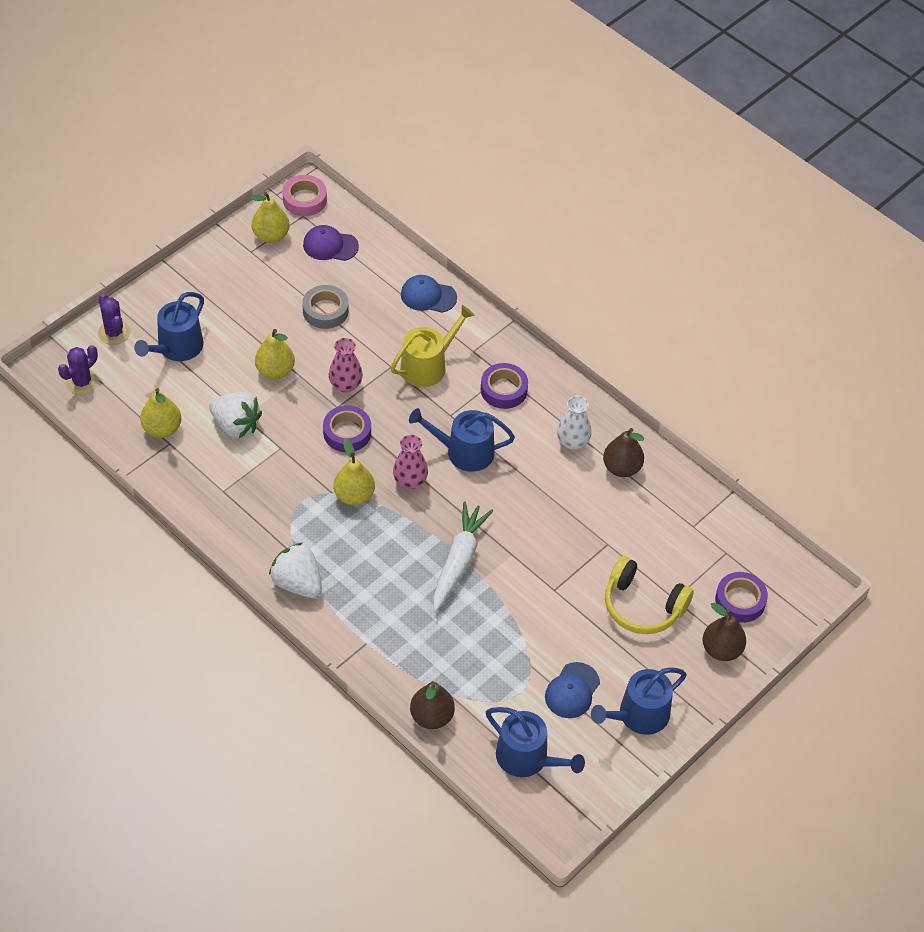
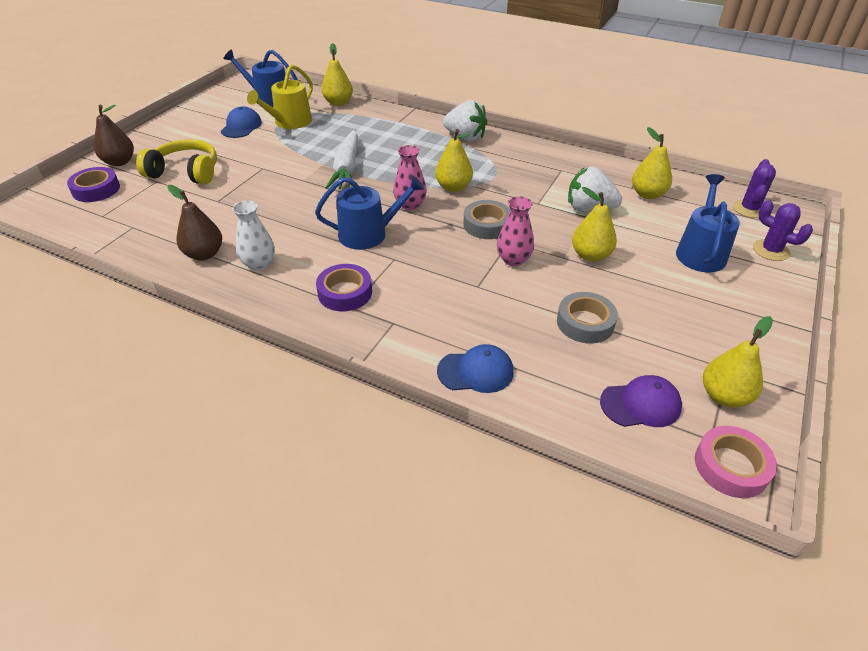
camera: 165 degrees right, 10 degrees down
(347, 432) = (487, 225): purple tape -> grey tape
(428, 365) = (438, 296): yellow watering can -> yellow watering can (289, 122)
(432, 716) = (338, 102): brown pear -> yellow pear
(638, 715) = (191, 124): blue watering can -> none

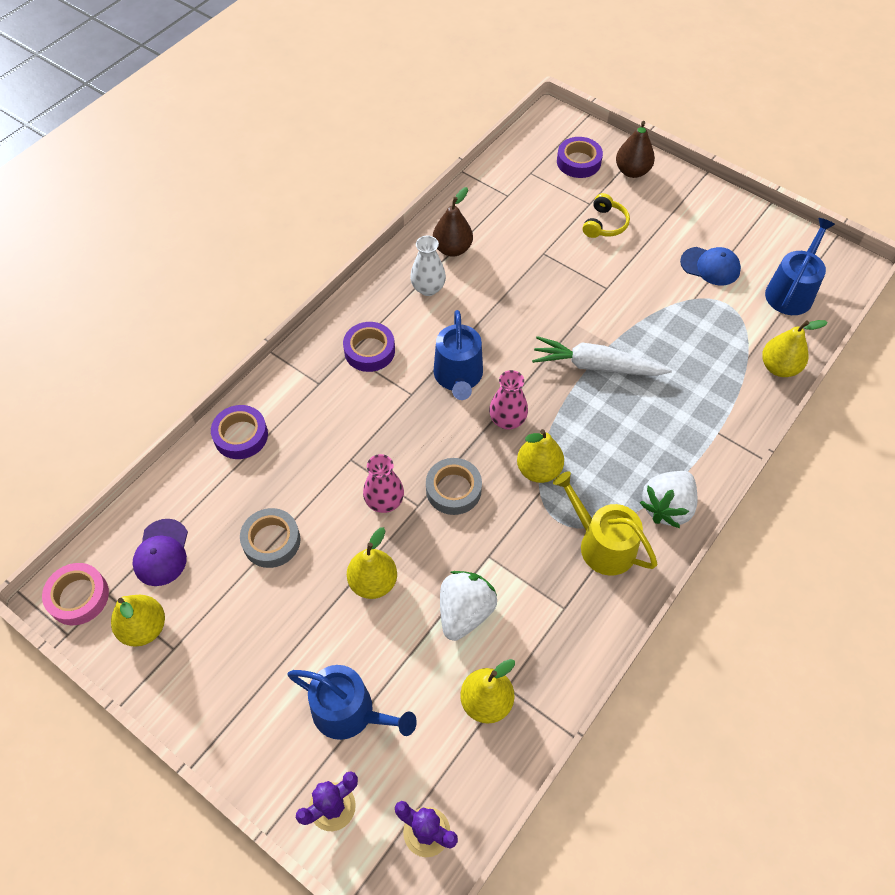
camera: 100 degrees right, 15 degrees up
(185, 172) = (604, 224): yellow headphones -> yellow headphones, size x0.63
(289, 122) = (720, 313): yellow watering can -> yellow watering can (601, 544)
(476, 371) = (241, 436): blue cap -> purple tape

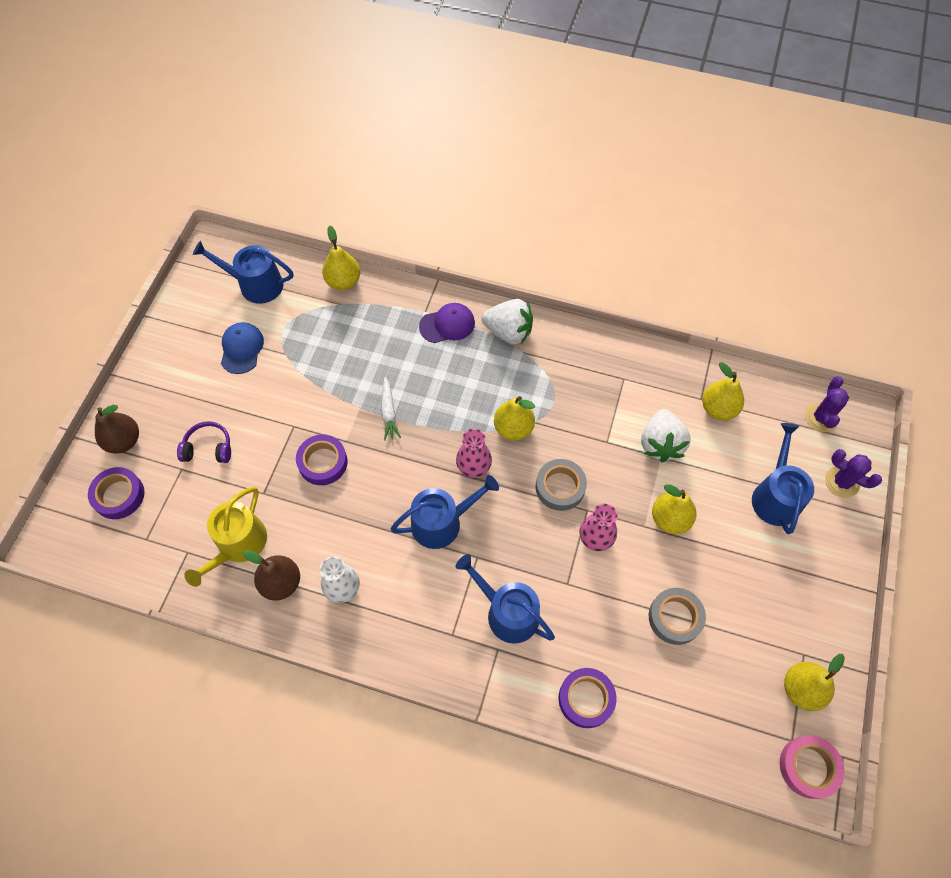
camera: 110 degrees left, 5 degrees up
(161, 553) = (732, 712): purple cap -> purple cap (447, 324)
(348, 401) = (507, 612): none -> blue watering can
(369, 351) = (441, 616): purple tape -> purple tape (323, 462)
(465, 612) = (660, 444): white strawberry -> white strawberry turned 90 degrees counterclockwise
(596, 366) = (389, 412): white carrot -> white carrot, size x0.56
(601, 544) = (560, 367): yellow watering can -> yellow watering can (238, 545)
(604, 224) = (208, 448): yellow headphones -> purple headphones

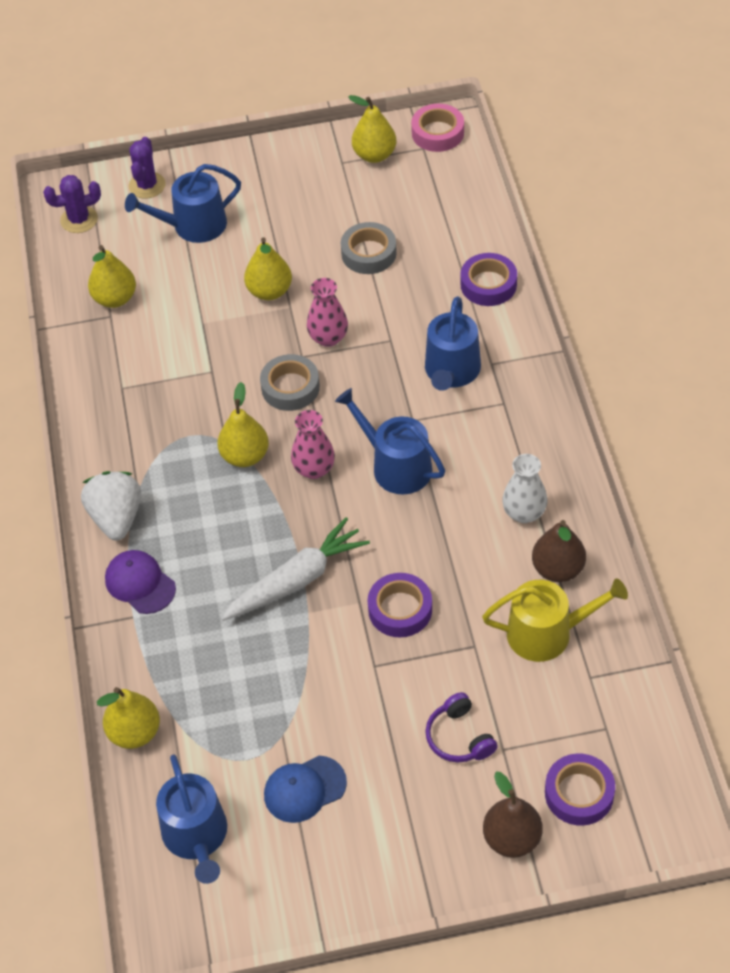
camera: 115 degrees left, 10 degrees down
(389, 412) = (297, 580): white carrot -> white carrot, size x1.79
(660, 444) = (187, 328): white strawberry -> none

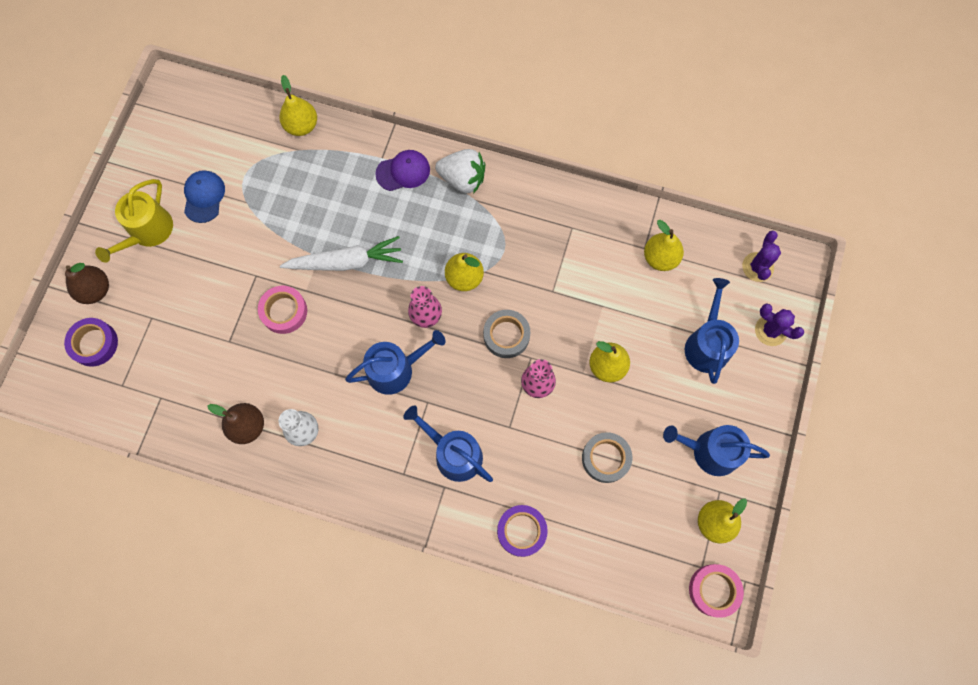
camera: 115 degrees right, 20 degrees up
(196, 837) = (215, 129): blue watering can -> blue watering can (709, 451)
(297, 580) = (346, 262): white carrot -> white carrot turned 90 degrees counterclockwise
(400, 609) = (284, 311): purple tape -> pink tape
(459, 737) = (176, 297): purple headphones -> none
(547, 633) = (207, 391): yellow watering can -> yellow watering can (148, 232)

